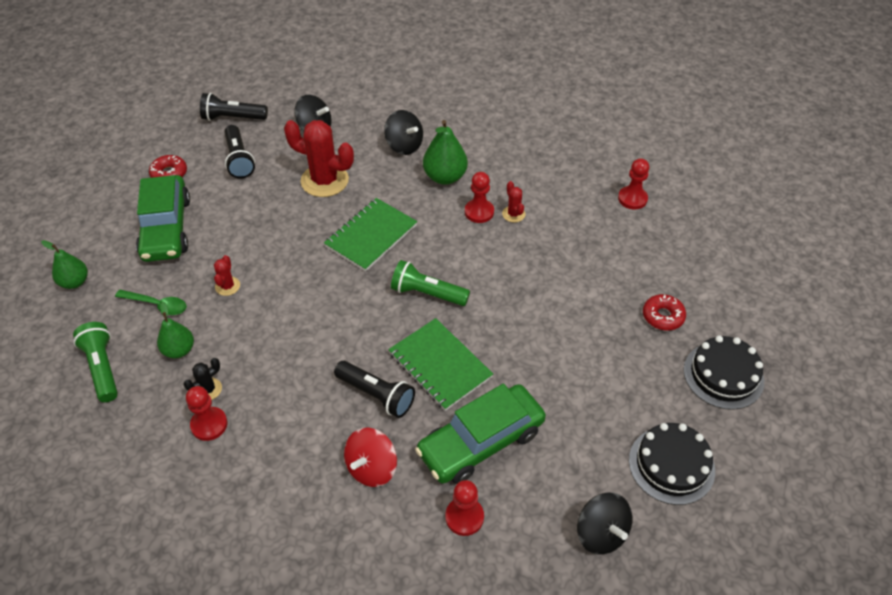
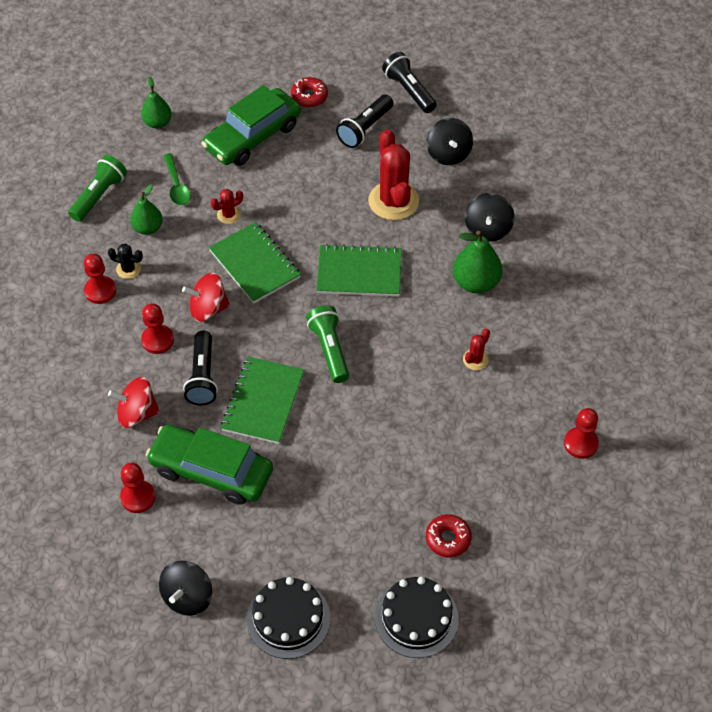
camera: 55 degrees right, 5 degrees up
(296, 296) = (255, 264): none -> green notebook
(310, 353) = (208, 309): none -> red spinning top
(479, 212) = (455, 332): red pawn -> red pawn (157, 340)

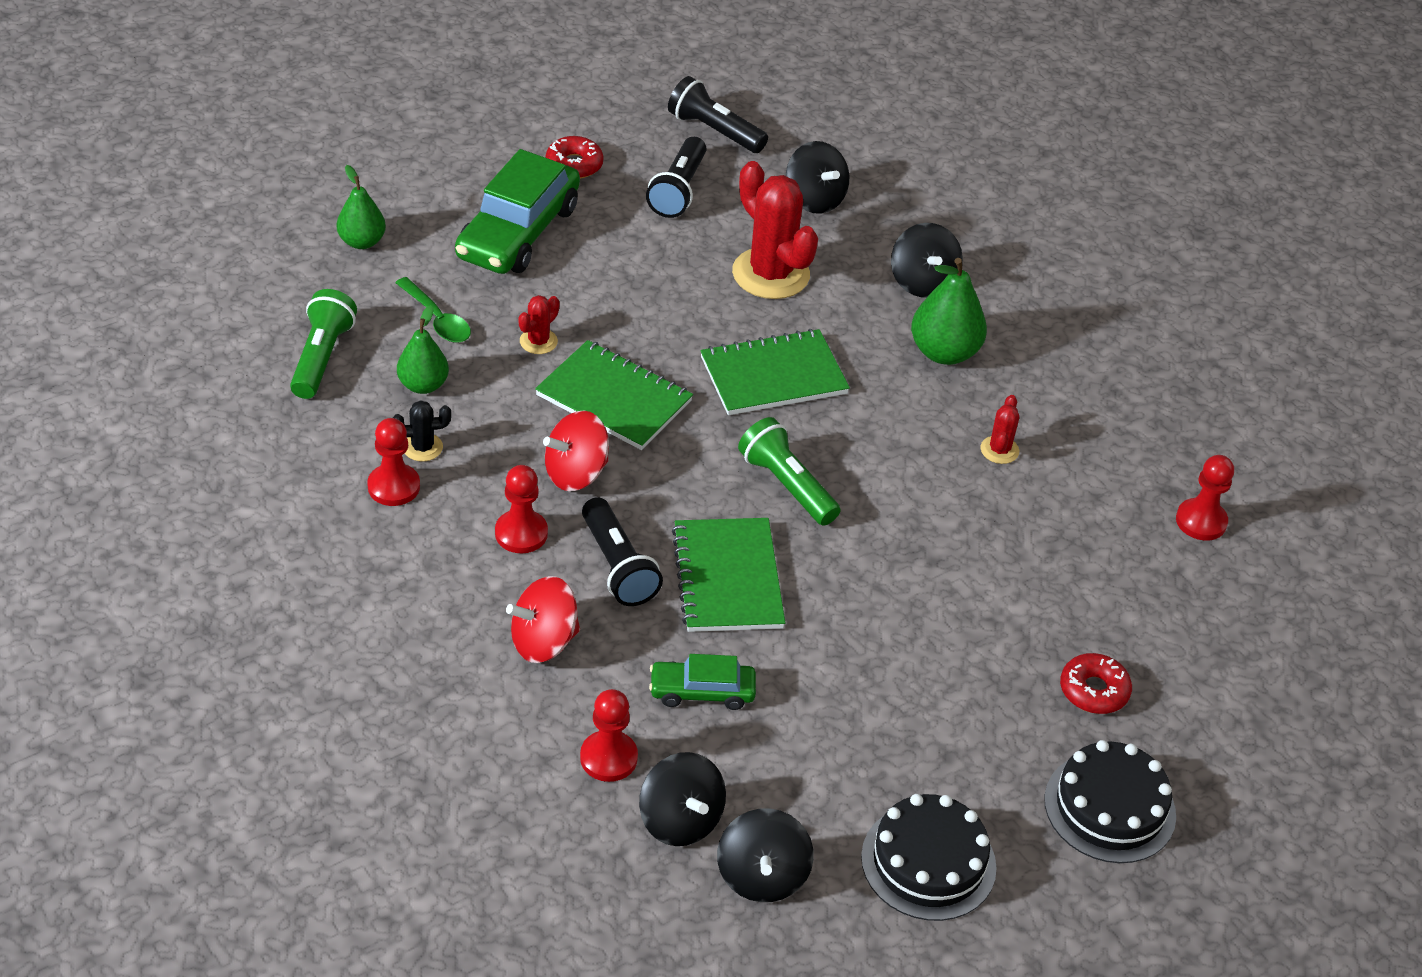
camera: 25 degrees left, 10 degrees down
(159, 548) = (680, 820): none -> black spinning top
(211, 471) = (702, 691): green car -> green car, size x0.53

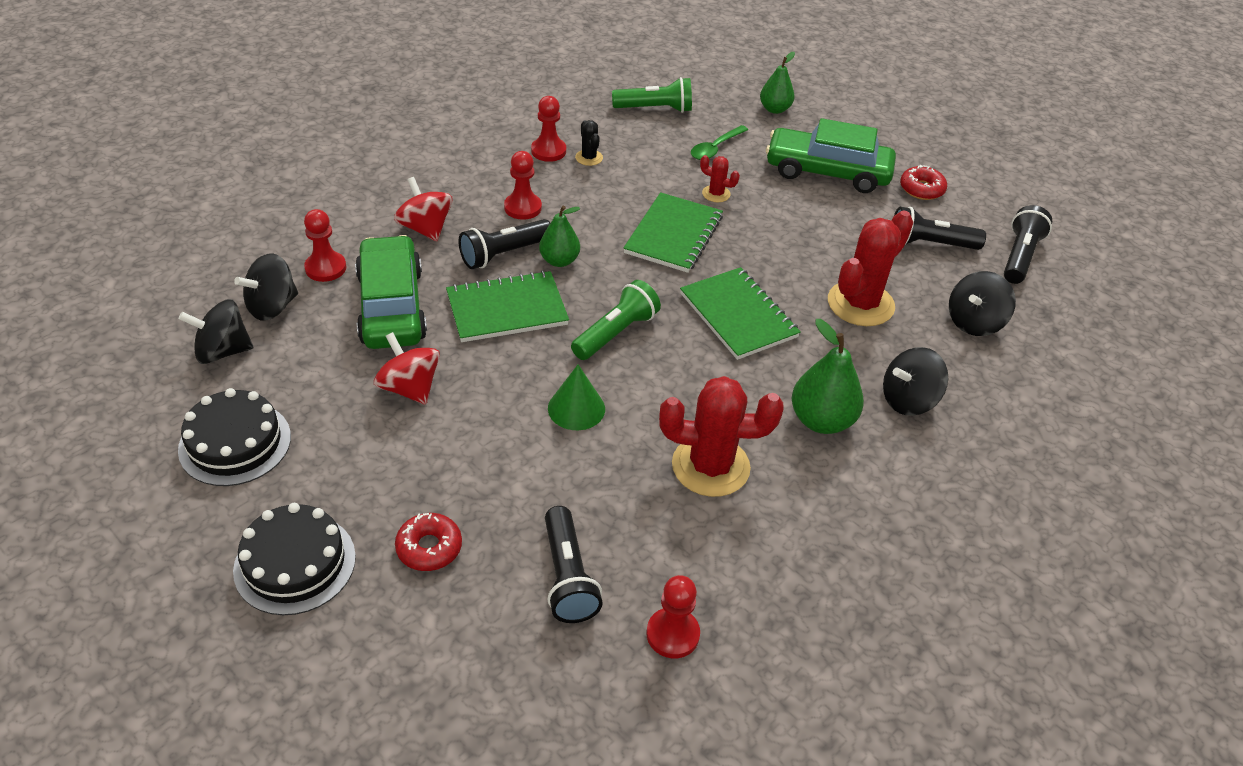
camera: 80 degrees right, 0 degrees up
(423, 385) = (648, 151): green pear -> green pear (559, 261)
(576, 473) = (589, 225): red spinning top -> red spinning top (409, 388)
(702, 691) = (391, 306): green car -> green car, size x1.89
(905, 541) = (576, 408): none -> green cone
(999, 450) = (710, 466): red cactus -> red cactus, size x2.14
(1134, 585) = (568, 577): none -> black flashlight

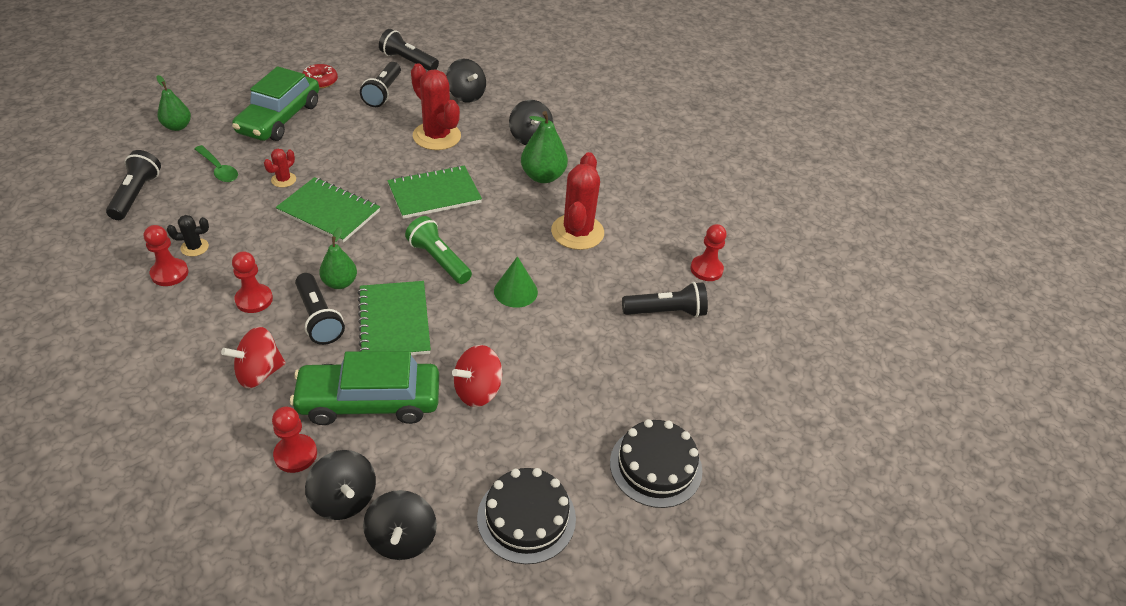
camera: 85 degrees left, 0 degrees up
(429, 548) = (642, 383): red donut -> none
(655, 109) = (136, 194): green flashlight -> black flashlight

